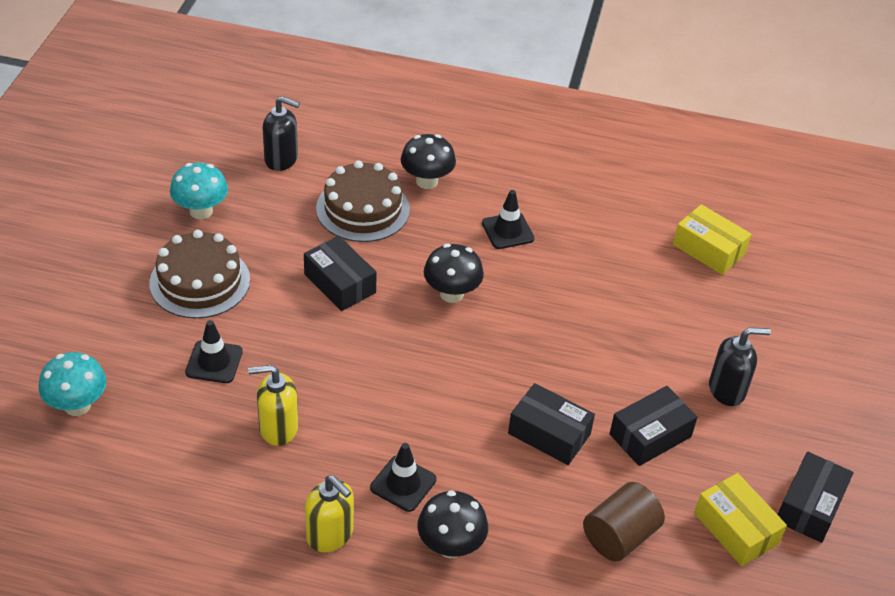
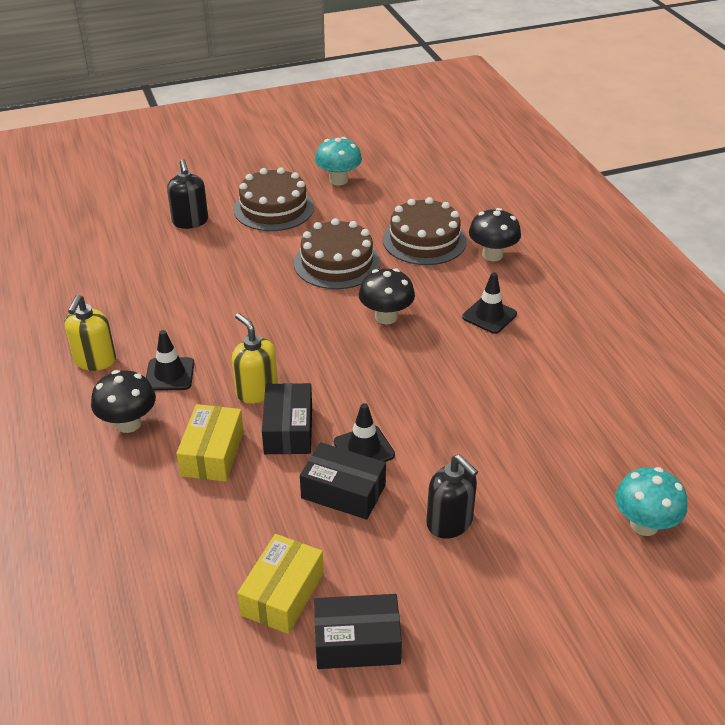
camera: 60 degrees right, 5 degrees down
(77, 405) = (121, 214): turquoise mushroom -> turquoise mushroom (644, 524)
(214, 362) = (207, 245): black traffic cone -> black traffic cone (364, 448)
(278, 428) = (172, 296): yellow soap dispenser -> yellow soap dispenser (256, 391)
(281, 159) = (429, 187): black soap dispenser -> black soap dispenser (190, 221)
(340, 283) = (337, 263): black box -> brown cake
(619, 536) = (212, 517): brown cylinder -> none
(708, 249) = (617, 440): yellow box -> yellow box (212, 453)

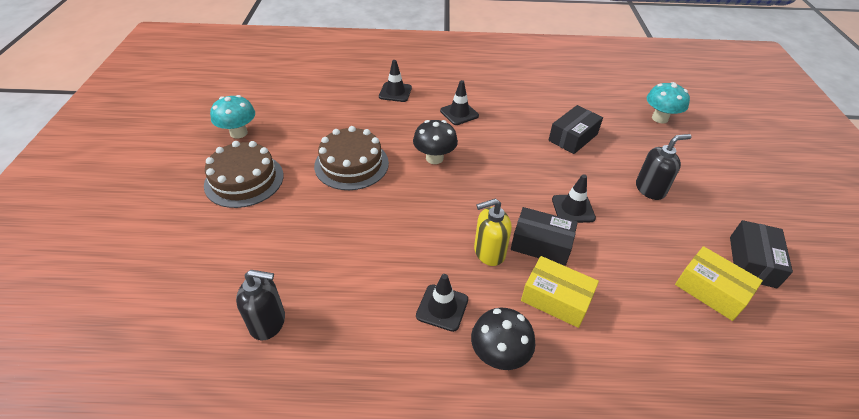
camera: 70 degrees left, 5 degrees up
(95, 361) = (392, 368): yellow soap dispenser -> none
(190, 221) = (214, 241): black soap dispenser -> black soap dispenser (268, 322)
(343, 491) = (614, 231): black box -> black box (573, 137)
(424, 240) = (356, 115): brown cake -> none
(492, 255) = (395, 92): black mushroom -> black traffic cone

